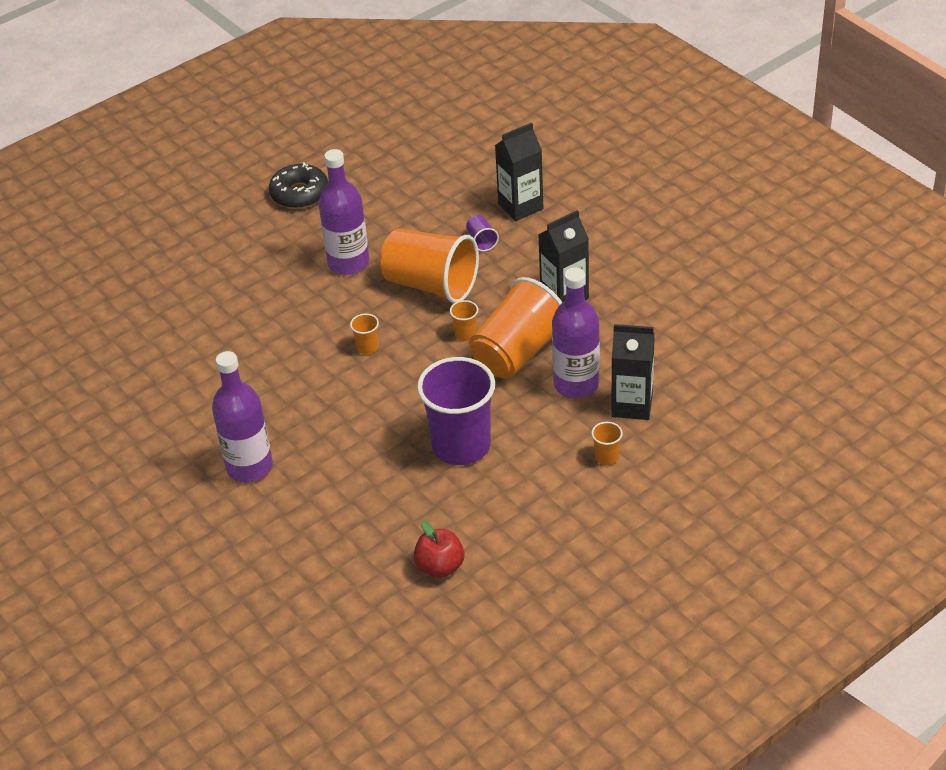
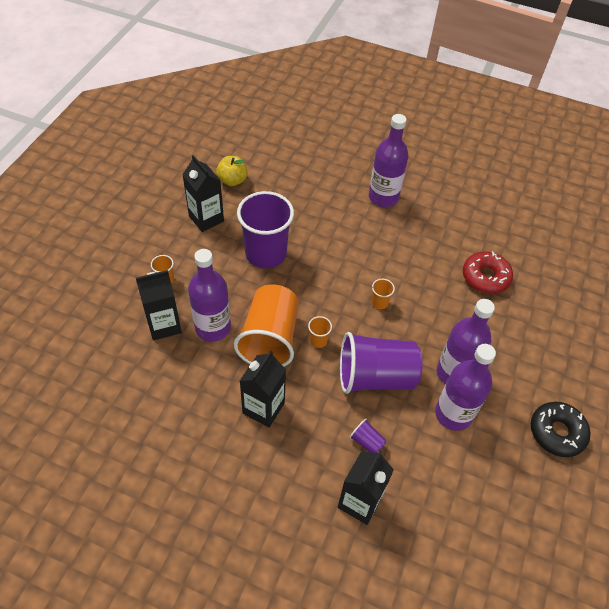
camera: 145 degrees right, 10 degrees up
(222, 332) = (485, 277): none -> red donut
(381, 234) = (453, 414): none -> purple bottle
(431, 285) = (375, 376): orange cup -> purple cup
(440, 567) = (232, 180): red apple -> yellow apple
(511, 520) = (206, 218): none -> black carton

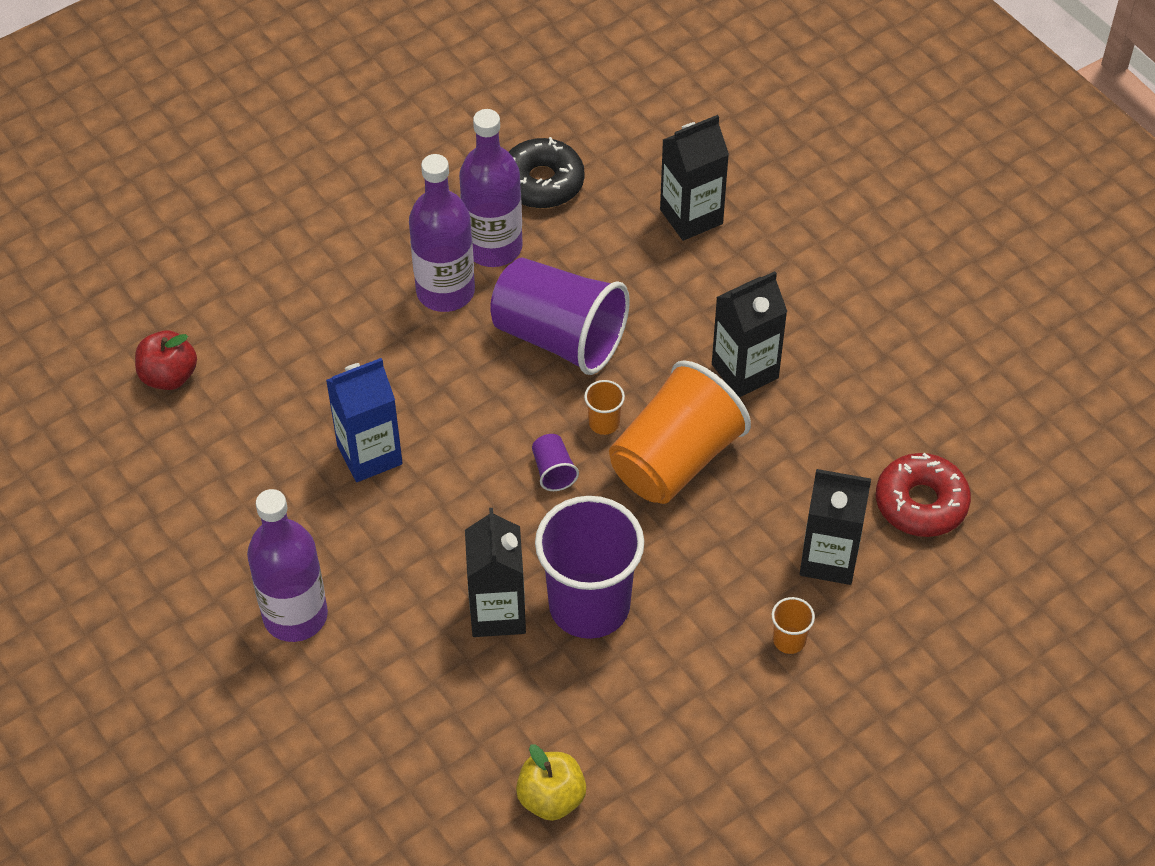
camera: 145 degrees left, 0 degrees up
(206, 218) = (653, 731): black carton -> black carton (497, 613)
(213, 327) = (753, 518): purple bottle -> none
(367, 442) = (633, 270): purple cup -> purple cup (553, 471)
(379, 302) = (466, 433): orange cup -> none
(413, 272) = (369, 455): none -> blue carton
(485, 277) = (265, 392): red donut -> red donut (921, 503)
(532, 264) = (169, 376): none -> red apple
(557, 432) = (381, 169): black donut -> black donut (542, 182)

